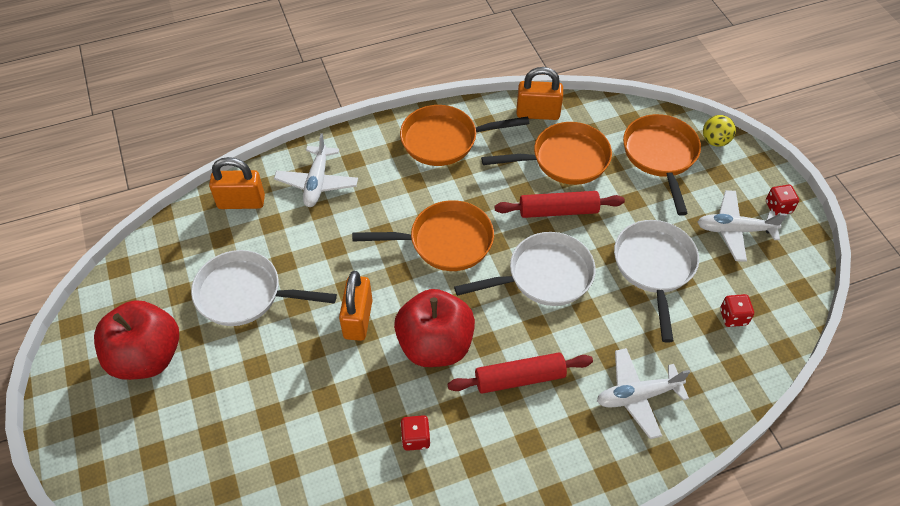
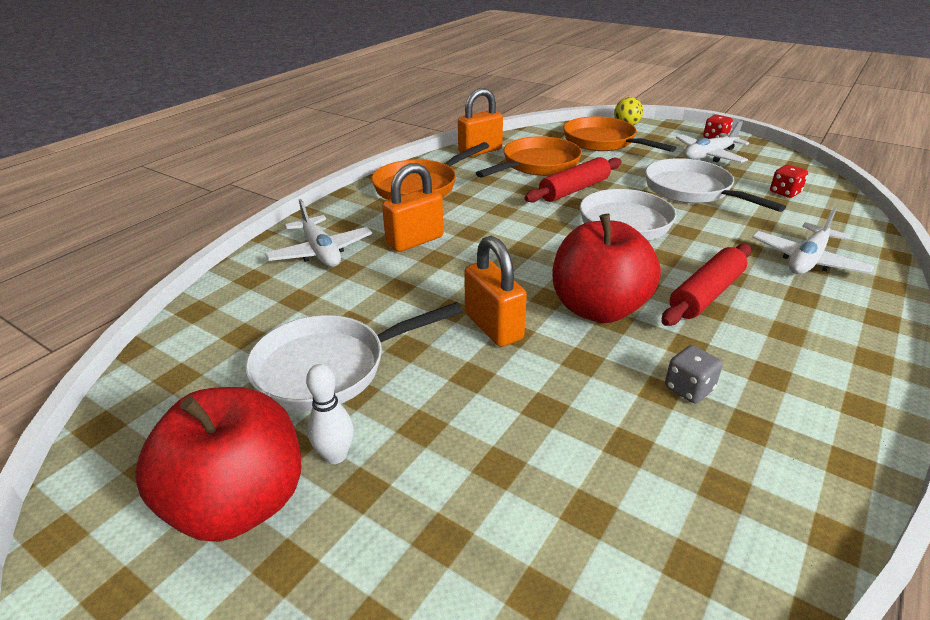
camera: 35 degrees left, 20 degrees down
(204, 357) = (335, 455): none -> white bowling pin
(241, 202) = (240, 297): orange padlock -> orange padlock (415, 241)
(416, 438) = (689, 389): red dice -> grey dice
(445, 241) = (505, 240): orange pan -> none

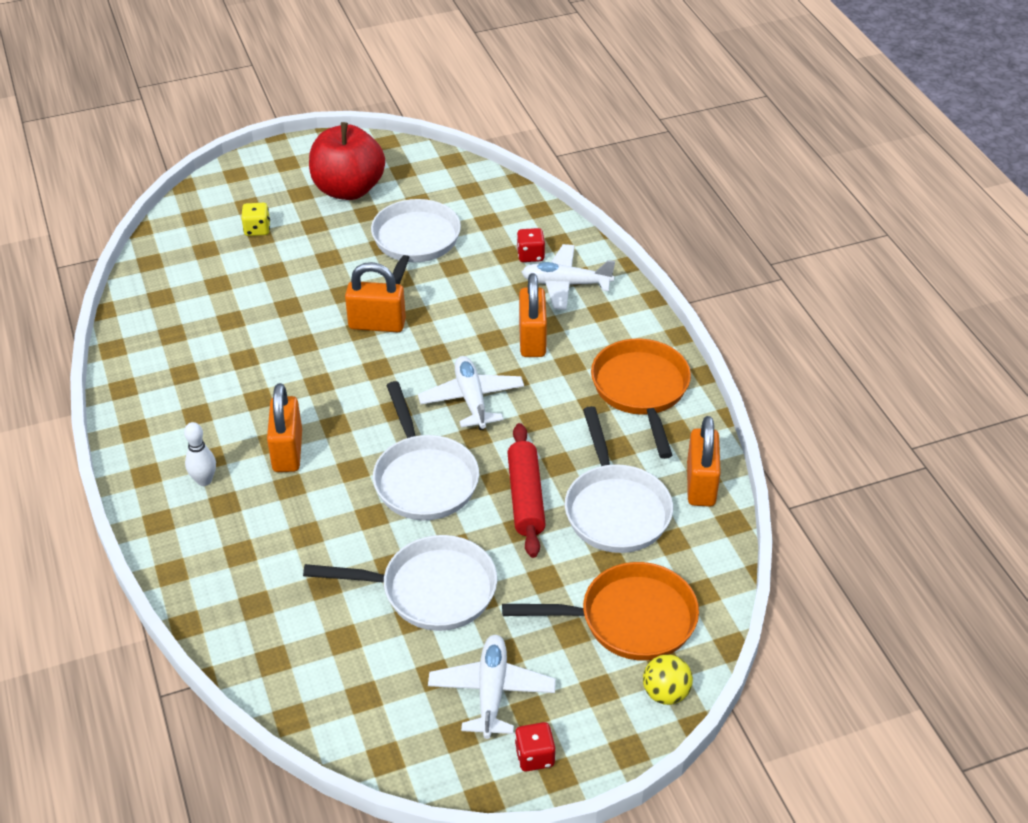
camera: 125 degrees right, 10 degrees up
(335, 455) = (343, 224): white bowling pin -> white bowling pin (204, 480)
(428, 556) = (257, 229): none -> yellow dice
(537, 165) = (615, 509): orange pan -> white pan
(598, 309) = (338, 384): red apple -> none
(689, 389) = (231, 370): grey dice -> none
(706, 294) = (287, 451): red rolling pin -> orange padlock
(785, 193) = (347, 667): red dice -> red dice (530, 255)
(807, 260) = (249, 554): white plane -> white plane (471, 399)

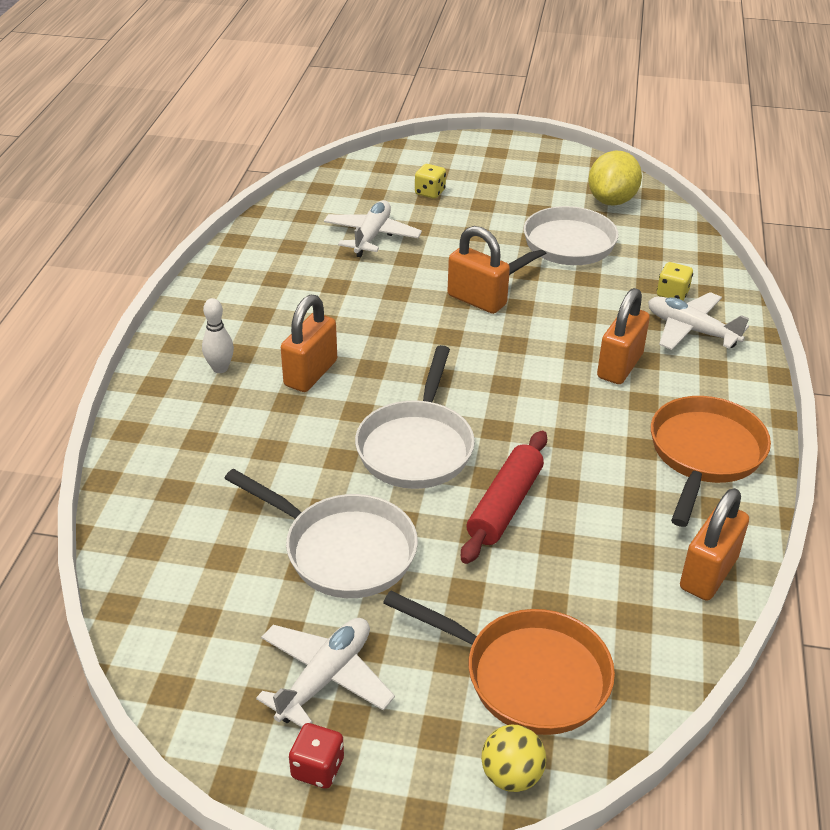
camera: 30 degrees right, 5 degrees down
(348, 189) = (536, 187): red apple -> none
(423, 180) = (612, 200): none -> yellow lemon
(471, 399) = (518, 396): white plane -> white plane (372, 236)
(530, 255) = (672, 294): red dice -> yellow dice
(615, 509) = (593, 557): white pan -> none

